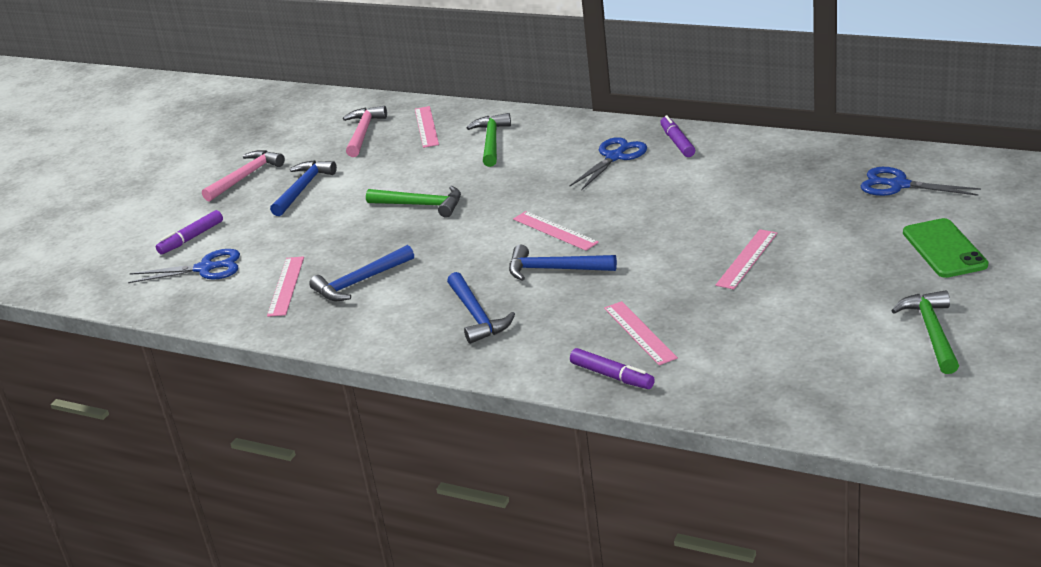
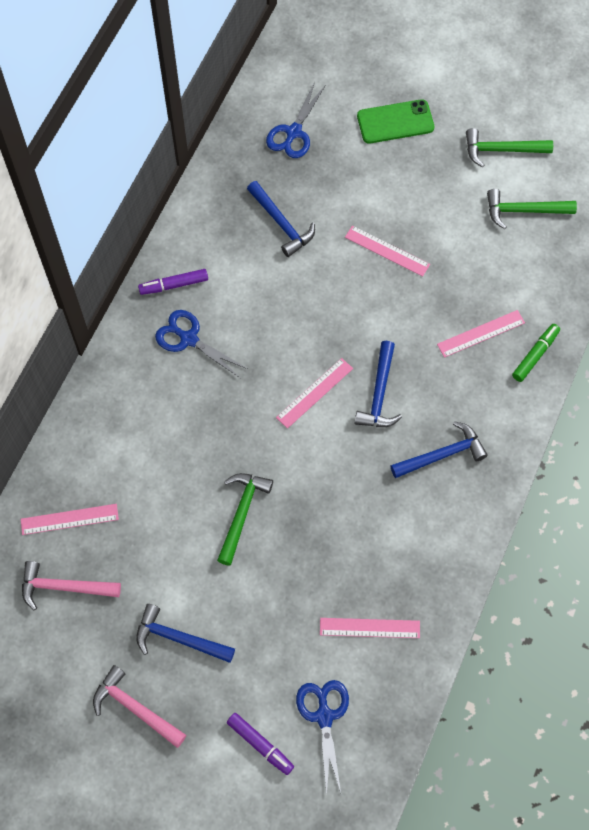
camera: 95 degrees left, 35 degrees up
(360, 282) = (373, 558): blue hammer -> blue hammer (281, 223)
(491, 142) = (125, 451): green hammer -> green hammer (524, 211)
(612, 376) = (535, 355): purple marker -> green marker

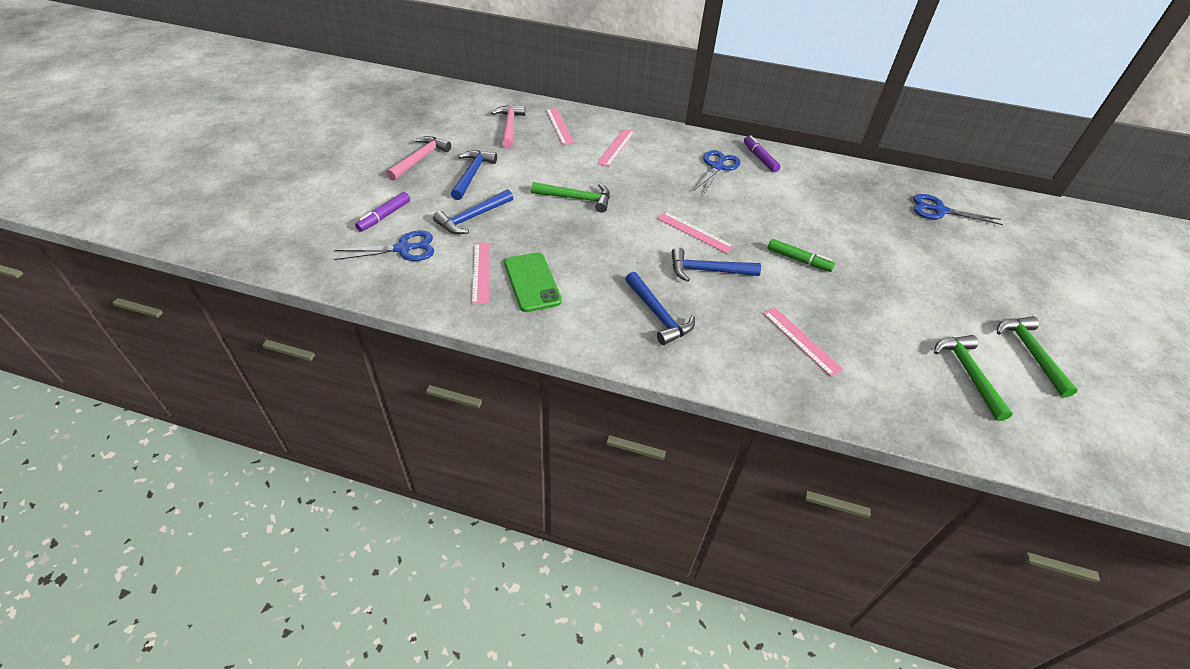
camera: 80 degrees right, 20 degrees down
(281, 223) = (846, 207): blue hammer -> blue hammer (473, 217)
(387, 251) = (857, 271): pink ruler -> pink ruler (616, 147)
(395, 122) = (1000, 272): green phone -> green phone (532, 282)
(535, 355) = (796, 386): green marker -> green marker (798, 260)

